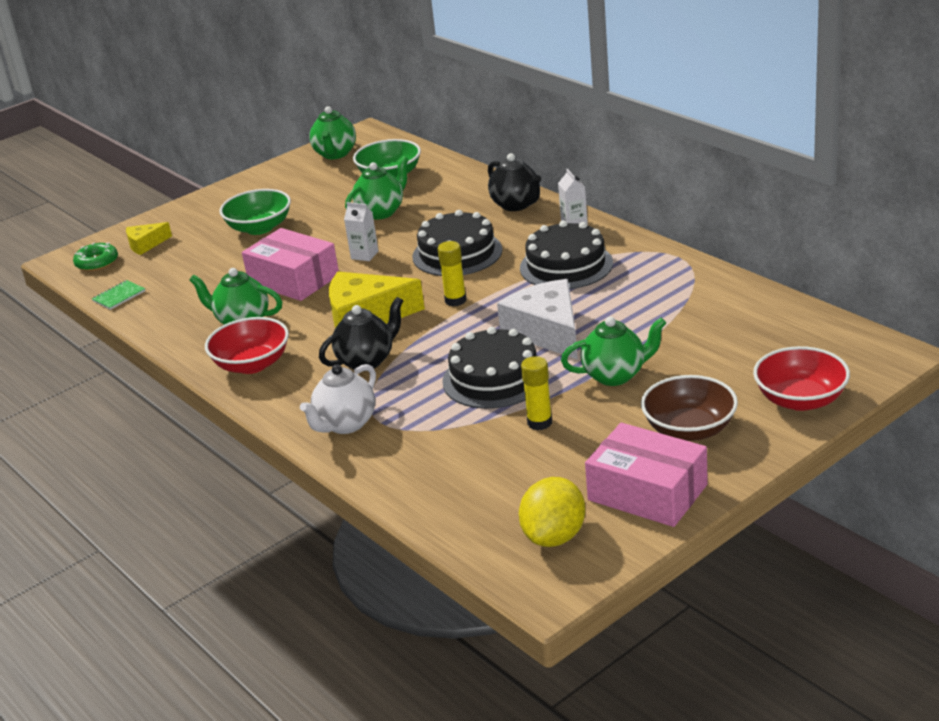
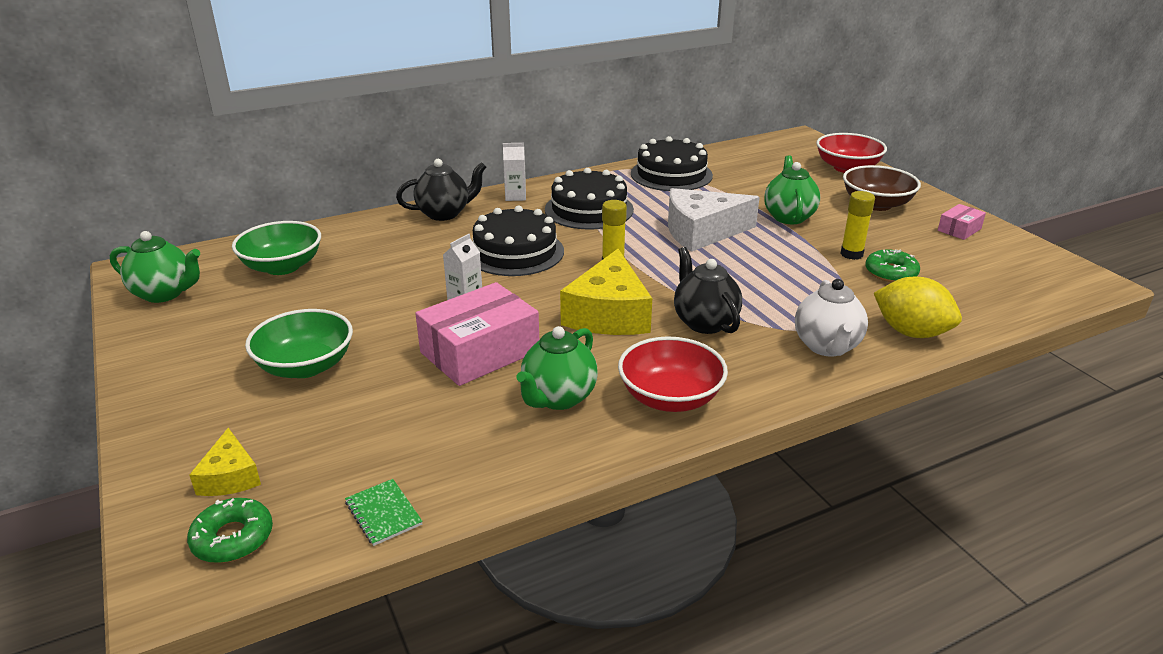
camera: 80 degrees left, 0 degrees up
(345, 424) = (827, 347): white teapot -> white teapot turned 45 degrees clockwise
(381, 212) = (369, 281): green teapot -> none
(494, 378) = (770, 263): black cake -> black cake (671, 174)
(506, 450) = (891, 273): none -> green donut
(554, 536) = (1019, 270): yellow lemon -> yellow lemon (911, 332)
(647, 492) = (959, 229): pink box -> pink box, size x0.48

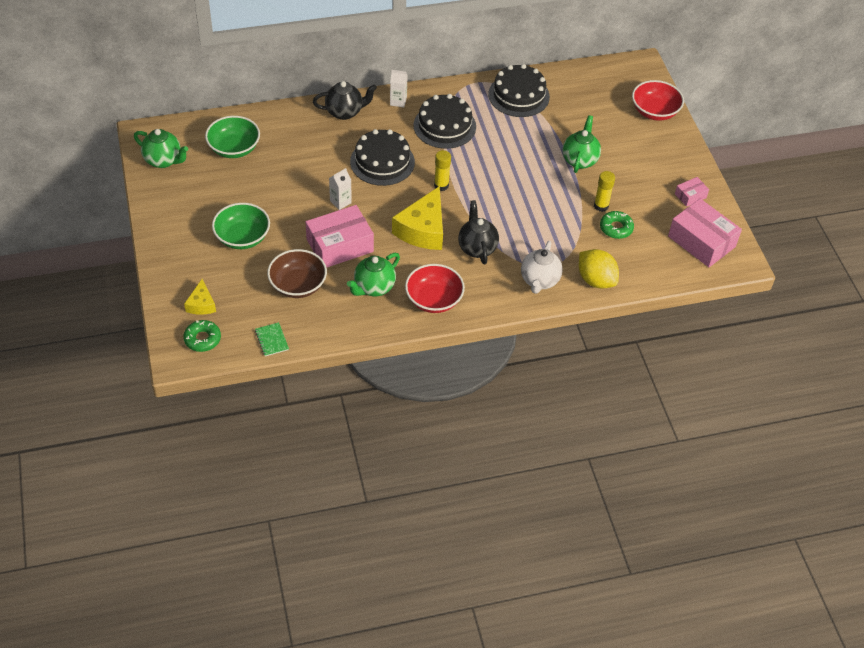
camera: 10 degrees right, 20 degrees up
(702, 232) = (512, 165): white cheese -> none
(876, 204) = (650, 158): brown bowl -> brown bowl (298, 285)
(1018, 269) = (701, 241): none -> pink box

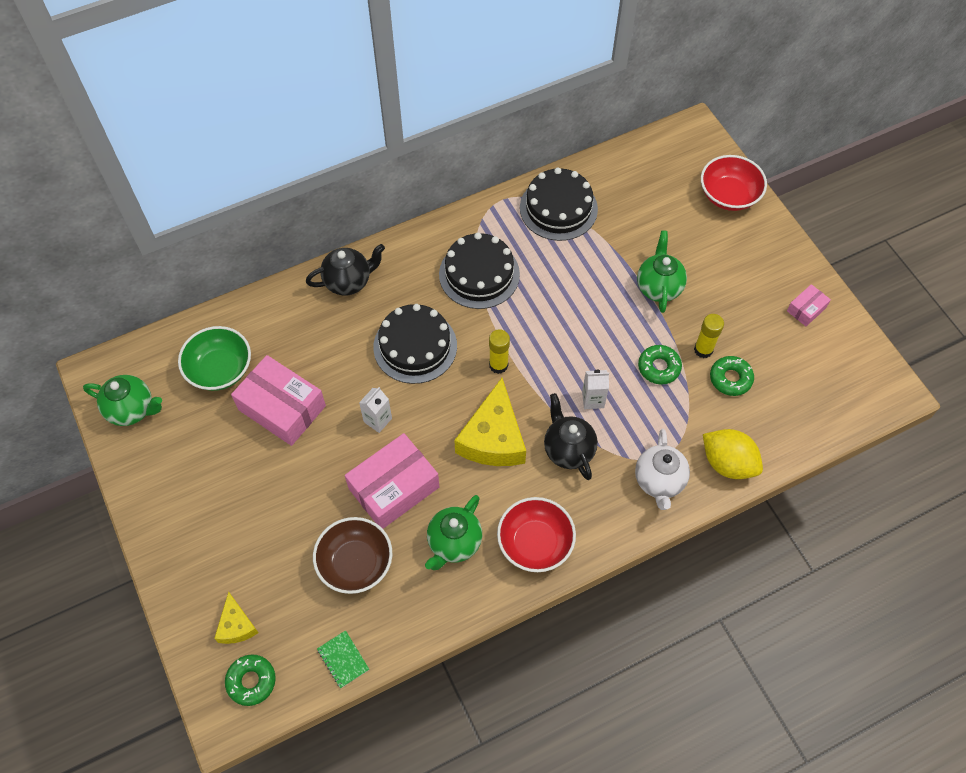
camera: 10 degrees left, 10 degrees up
(242, 237) = (264, 506): green bowl -> none
(398, 101) = (411, 250): white carton -> white carton (593, 399)
(563, 210) = (659, 367): none -> green donut
(701, 241) = (838, 374): pink box -> pink box (282, 408)

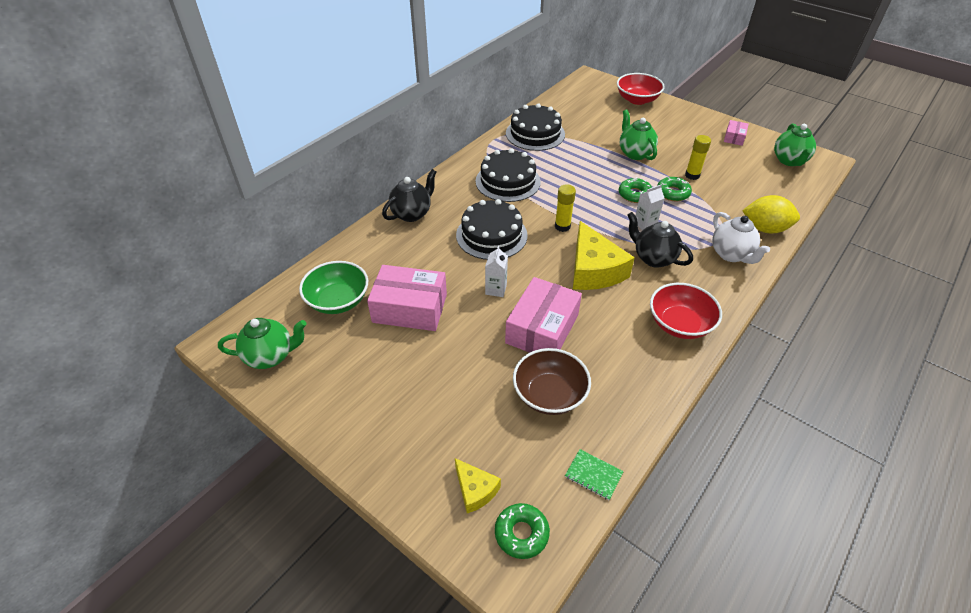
camera: 25 degrees left, 15 degrees down
(454, 543) = (619, 348): green teapot -> green teapot (789, 161)
(730, 378) = (723, 184): green donut -> green donut (634, 194)

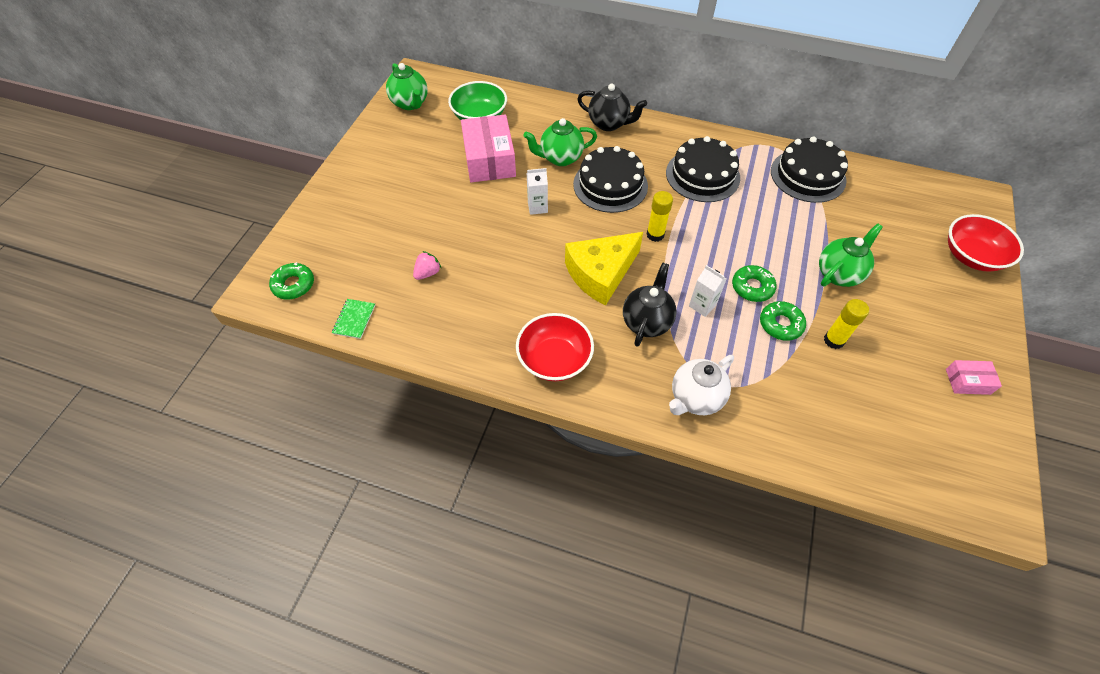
camera: 70 degrees right, 10 degrees up
(475, 490) = (324, 249): yellow cheese -> none
(542, 329) = (502, 251): pink box -> none
(549, 394) = (428, 273): brown bowl -> pink strawberry
(765, 228) = (769, 433): yellow lemon -> none
(789, 161) = (960, 459): green teapot -> green teapot (560, 158)

